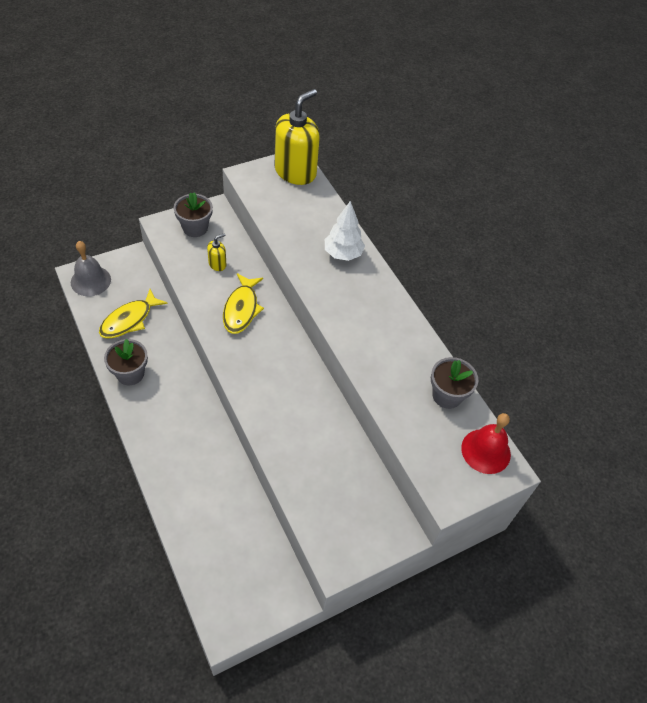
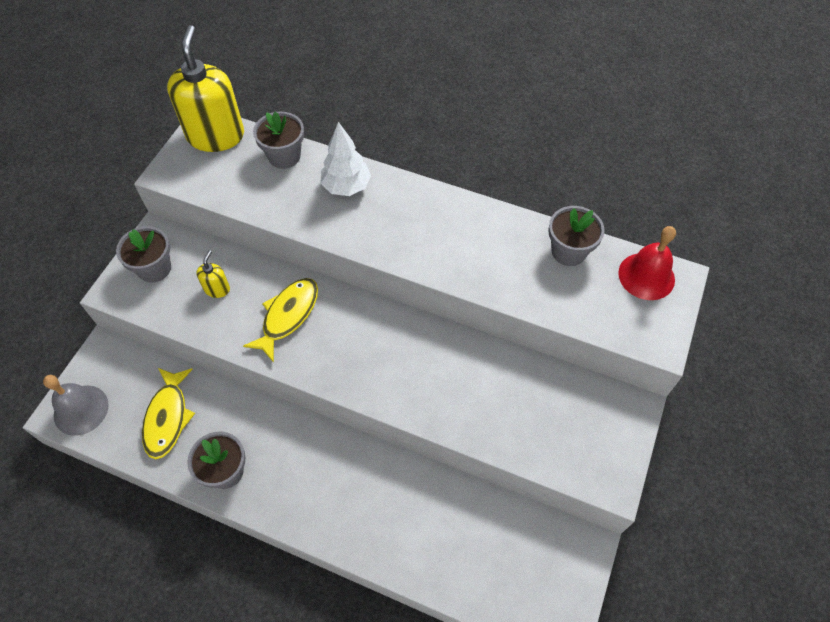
camera: 35 degrees left, 5 degrees up
(241, 309) = (288, 316): yellow fish -> yellow fish turned 120 degrees counterclockwise
(323, 210) = (284, 156): none -> grey flower pot

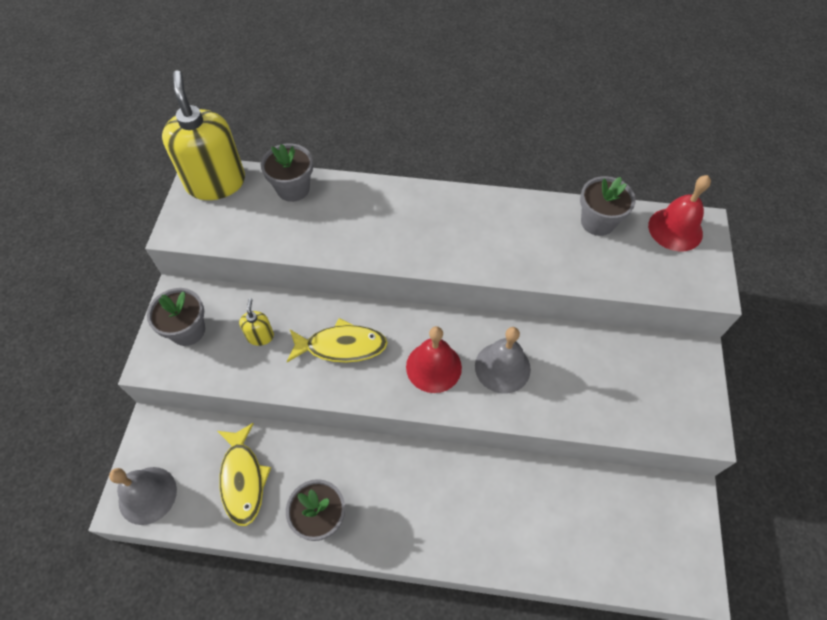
camera: 15 degrees left, 0 degrees up
(288, 316) = (341, 346): yellow fish -> yellow fish turned 75 degrees clockwise
(346, 186) = (365, 205): white tree -> none
(367, 356) = (433, 367): none -> red bell
(433, 372) = (502, 367): none -> grey bell

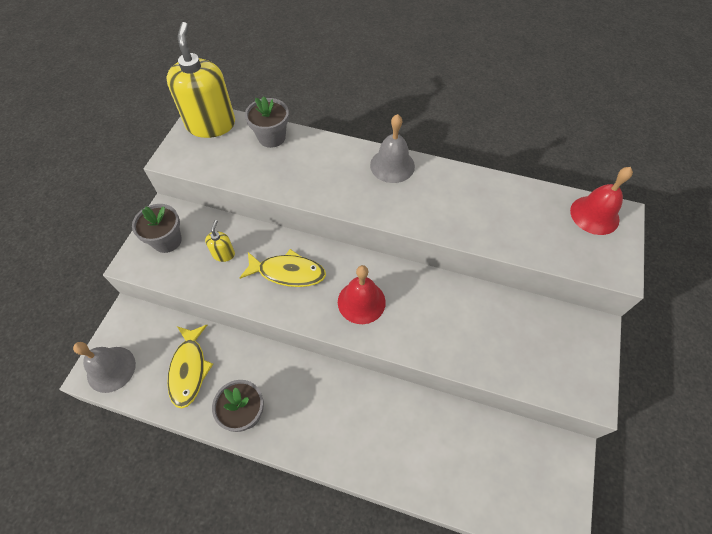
camera: 10 degrees right, 0 degrees up
(502, 367) = (420, 311): grey bell -> grey bell (392, 165)
(597, 222) = (525, 199): grey flower pot -> none

